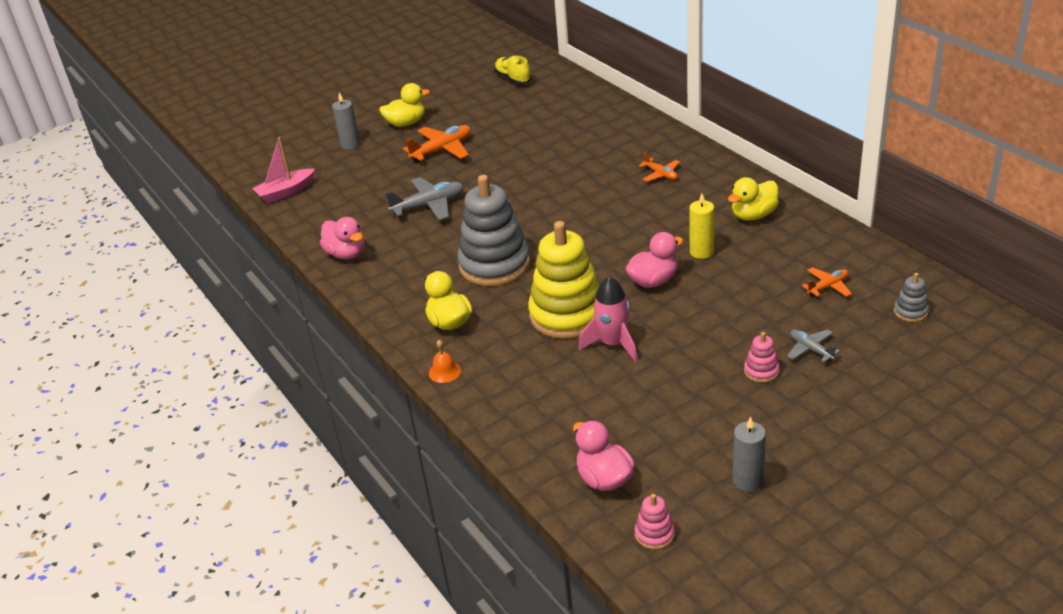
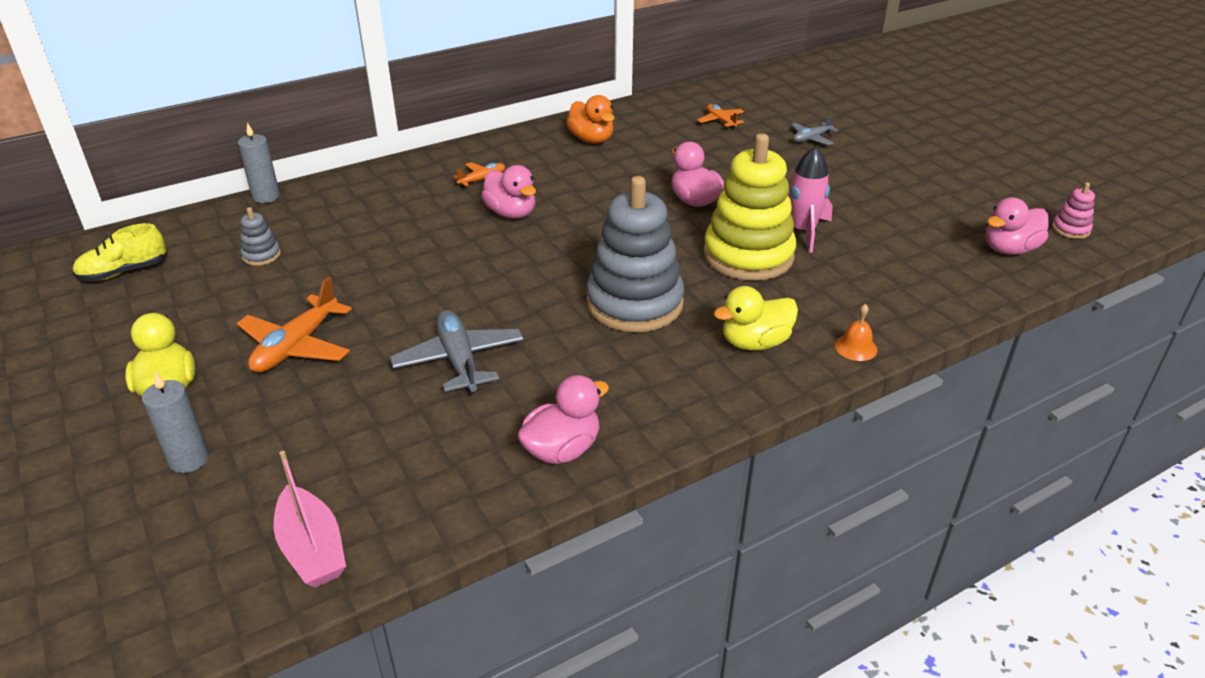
camera: 90 degrees left, 0 degrees up
(442, 150) = (296, 346): orange plane -> orange plane turned 120 degrees counterclockwise
(611, 195) = (511, 213): none -> pink duck
(701, 252) = (648, 171): yellow candle -> none
(747, 481) = (989, 182): grey candle -> grey candle (266, 196)
(753, 215) = (591, 140): yellow duck -> orange duck
(761, 371) = (843, 162): pink stacking toy -> none
(910, 312) = (761, 96): grey stacking toy -> grey stacking toy (261, 255)

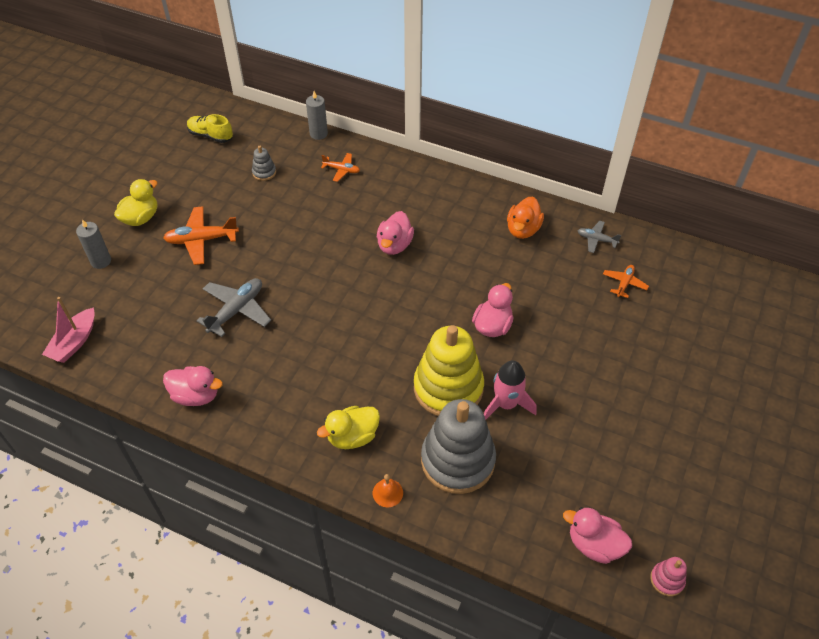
camera: 55 degrees right, 15 degrees up
(482, 180) = (420, 209): orange plane -> orange plane (341, 170)
(634, 303) = (347, 357): grey stacking toy -> grey stacking toy (457, 460)
(755, 343) = (352, 436): yellow duck -> yellow duck turned 60 degrees counterclockwise
(811, 138) = (653, 350): grey plane -> grey plane (596, 240)

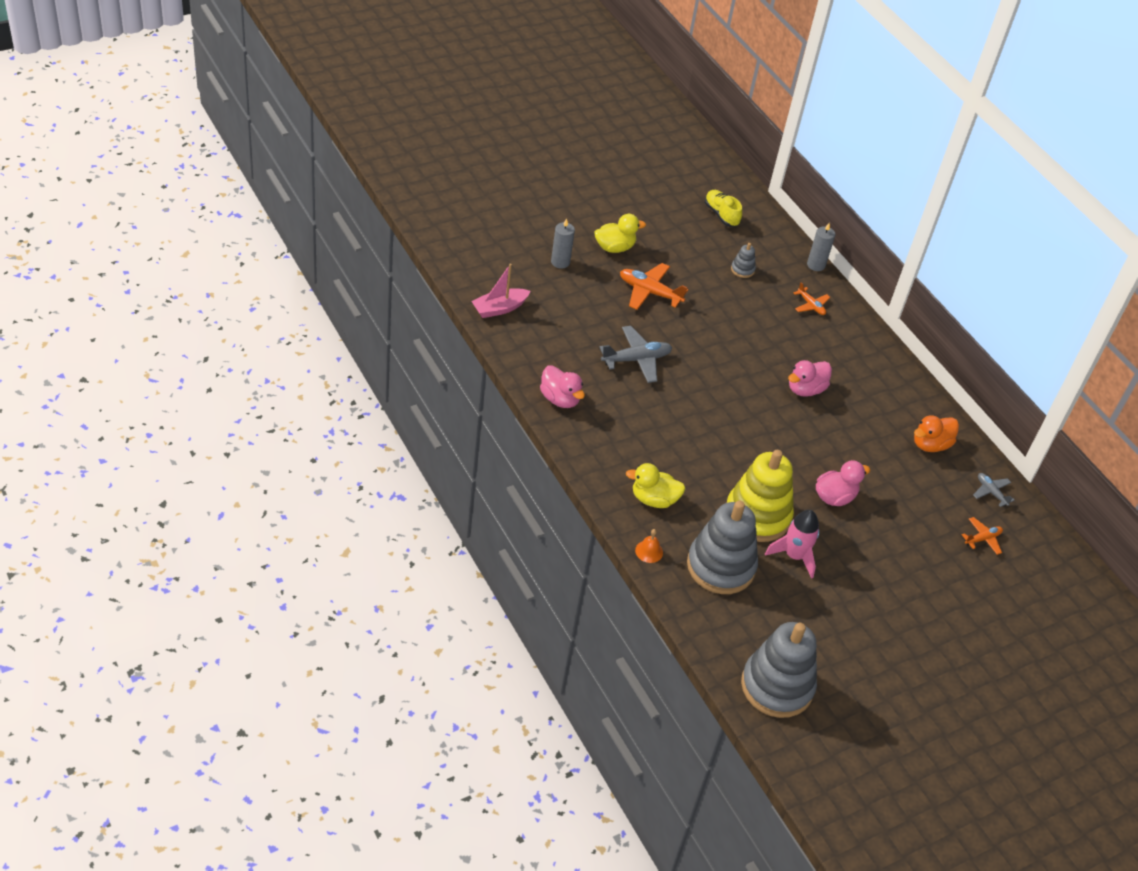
camera: 30 degrees right, 5 degrees down
(594, 544) = (777, 686): pink duck -> grey stacking toy
(667, 580) = (812, 744): pink stacking toy -> none

